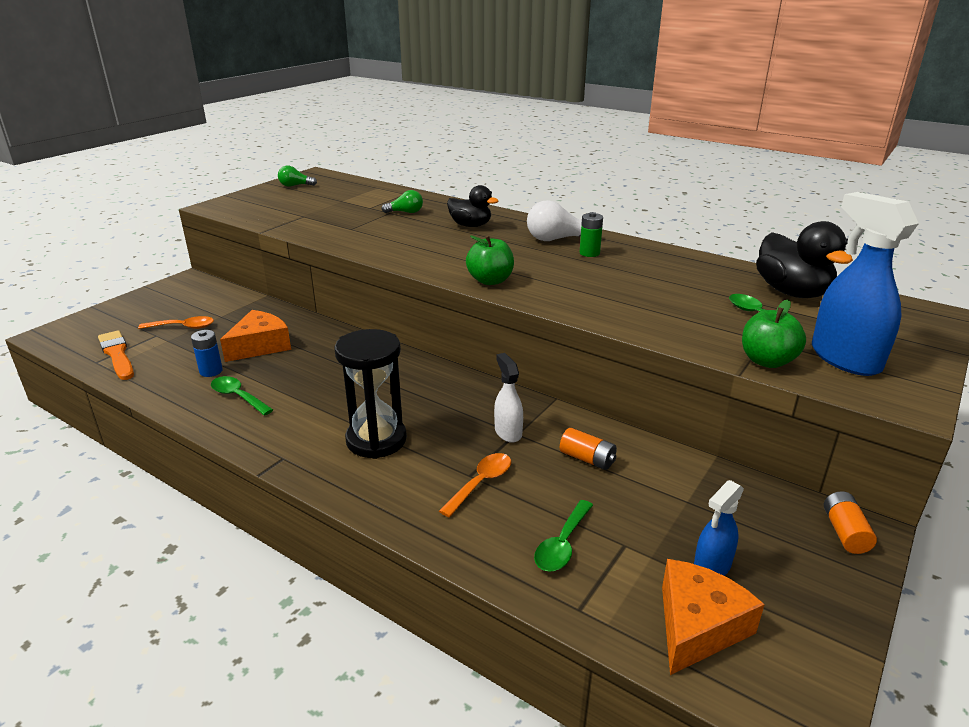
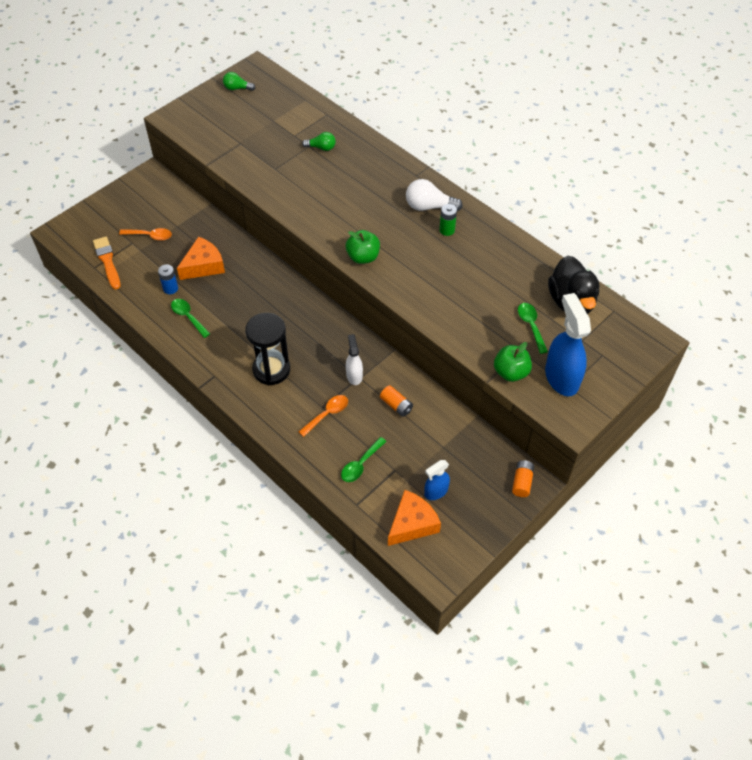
camera: 10 degrees right, 25 degrees up
(470, 225) = (368, 176): black duck -> none

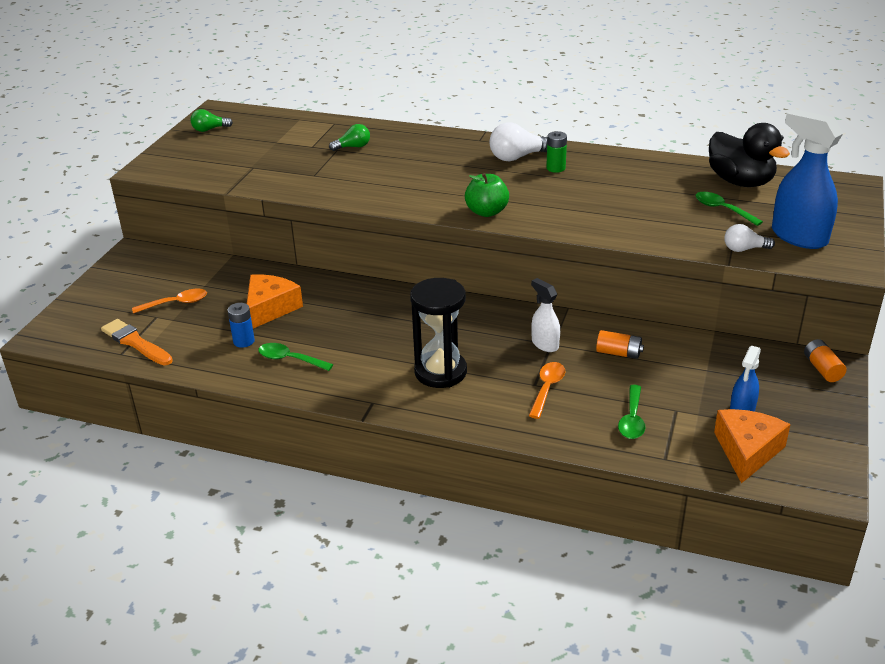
camera: 25 degrees left, 20 degrees down
(511, 372) = (744, 249): green apple -> white light bulb

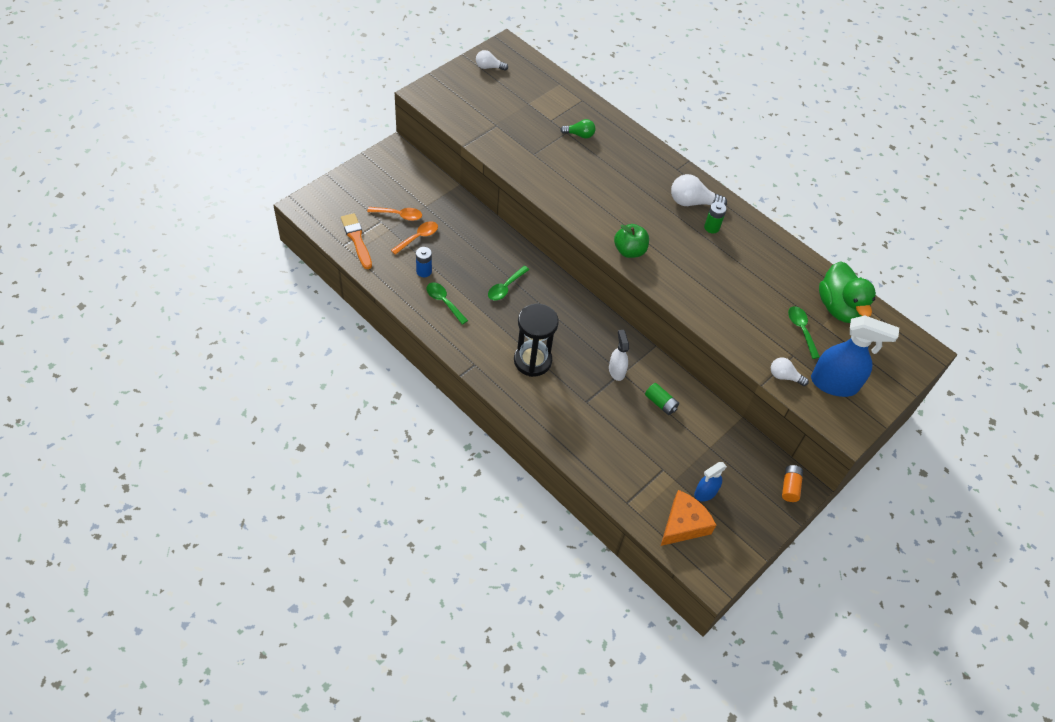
camera: 20 degrees right, 20 degrees up
(209, 129) = (489, 67): green light bulb -> white light bulb
(270, 308) = (456, 249): orange cheese -> none
(547, 388) = (592, 409): orange spoon -> orange spoon (418, 237)
(618, 353) = (660, 403): orange battery -> green battery
(632, 419) = (628, 462): green spoon -> green spoon (505, 287)
(740, 182) = (839, 308): black duck -> green duck
(798, 237) = (834, 384): blue spray bottle -> blue spray bottle turned 120 degrees clockwise

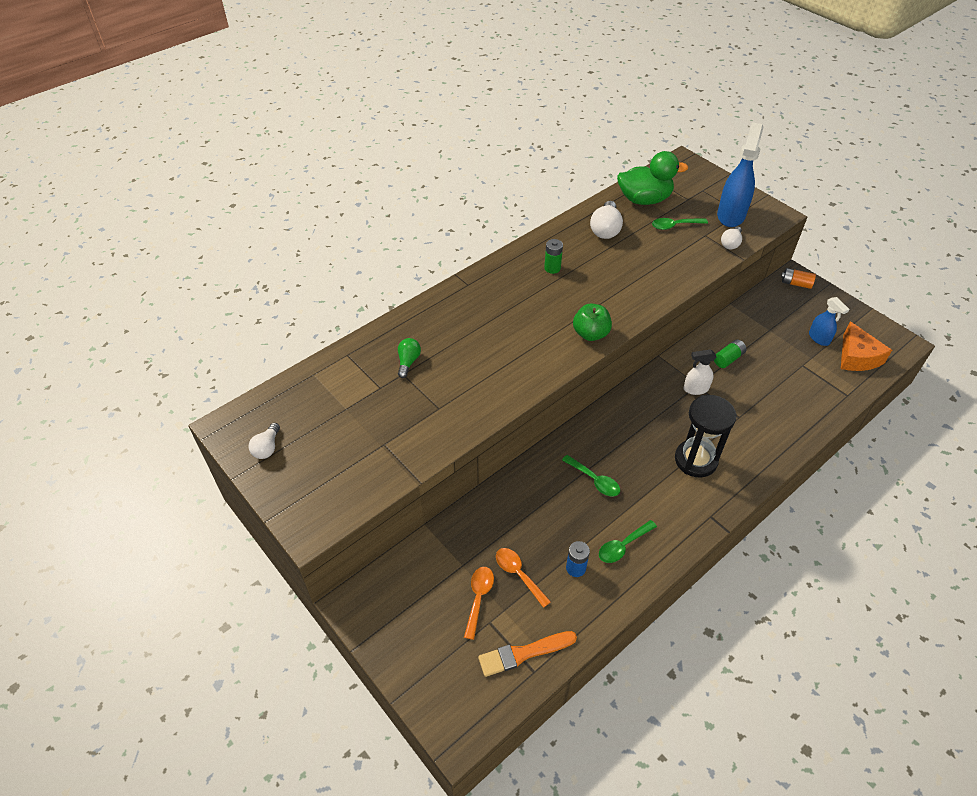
camera: 80 degrees left, 5 degrees down
(683, 524) = (857, 357): orange cheese -> orange cheese turned 150 degrees counterclockwise
(692, 202) = (517, 278): white light bulb -> white light bulb (605, 229)

